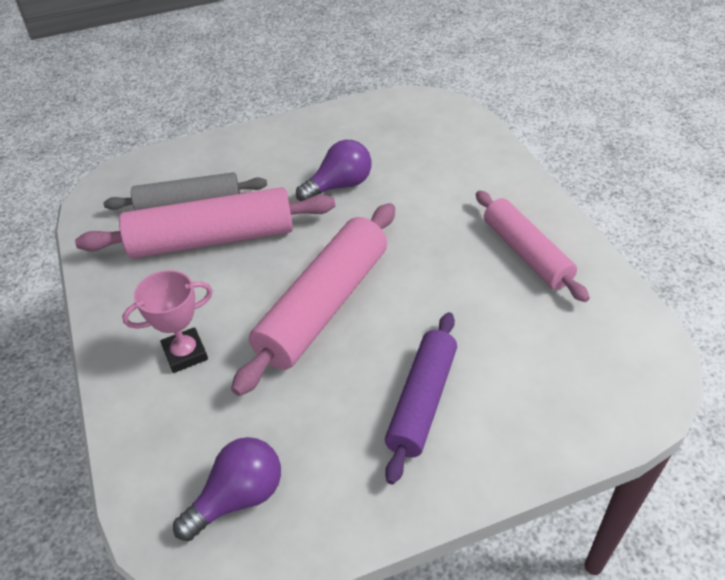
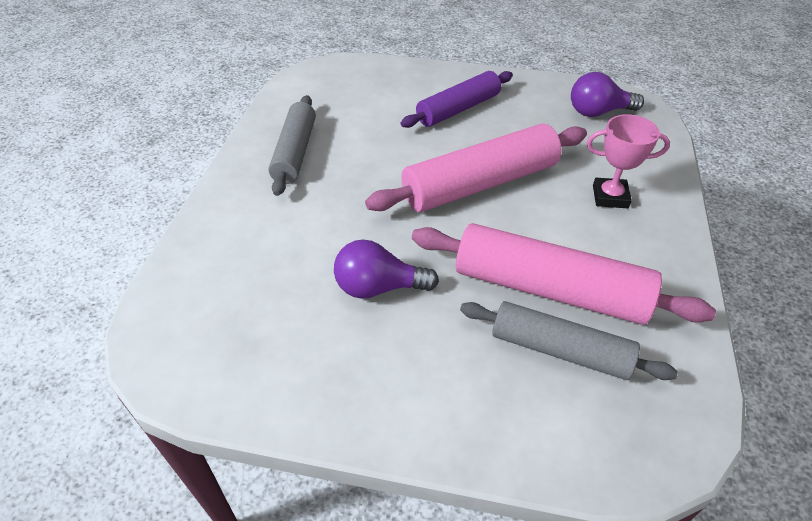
camera: 150 degrees left, 0 degrees up
(526, 253) = (295, 152): pink rolling pin -> grey rolling pin

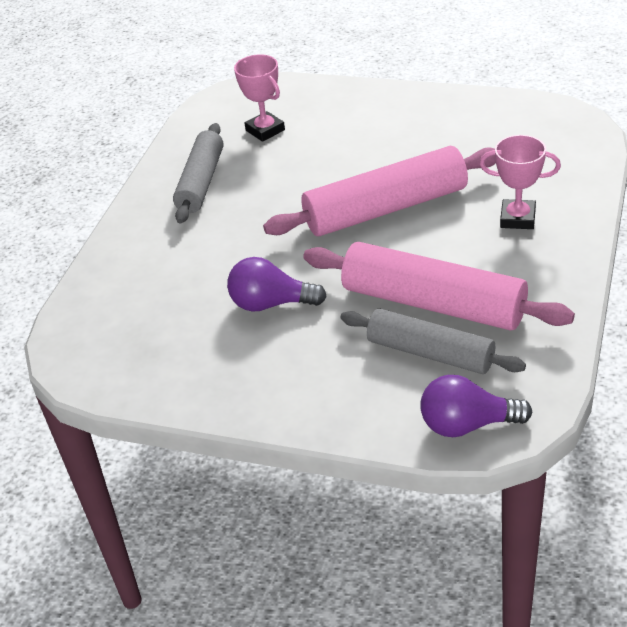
camera: 10 degrees right, 5 degrees down
(353, 104) = (265, 130): none -> pink trophy
(458, 109) = (377, 132): purple rolling pin -> none
(598, 112) = (531, 131): purple light bulb -> purple light bulb (467, 425)

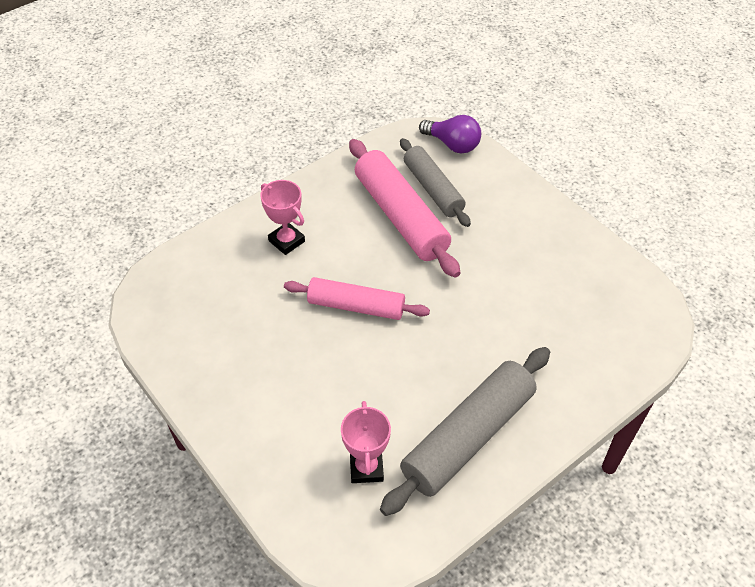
camera: 150 degrees left, 10 degrees up
(201, 182) = (468, 436): grey rolling pin -> grey rolling pin, size x1.50
(271, 304) = (498, 277): purple light bulb -> none
(386, 208) = (356, 306): pink rolling pin -> pink rolling pin, size x0.67

